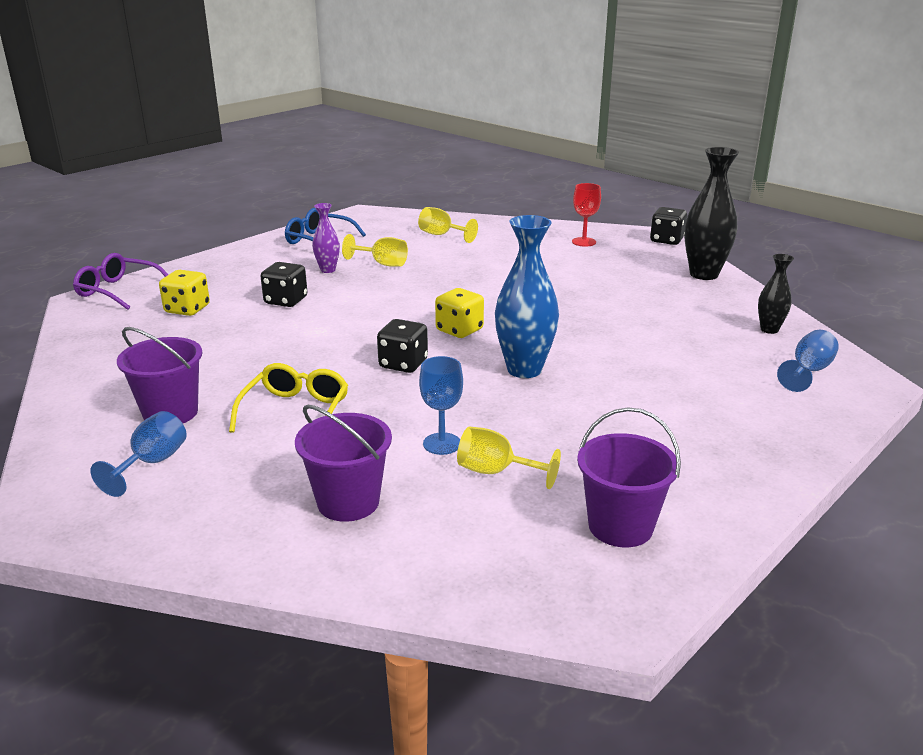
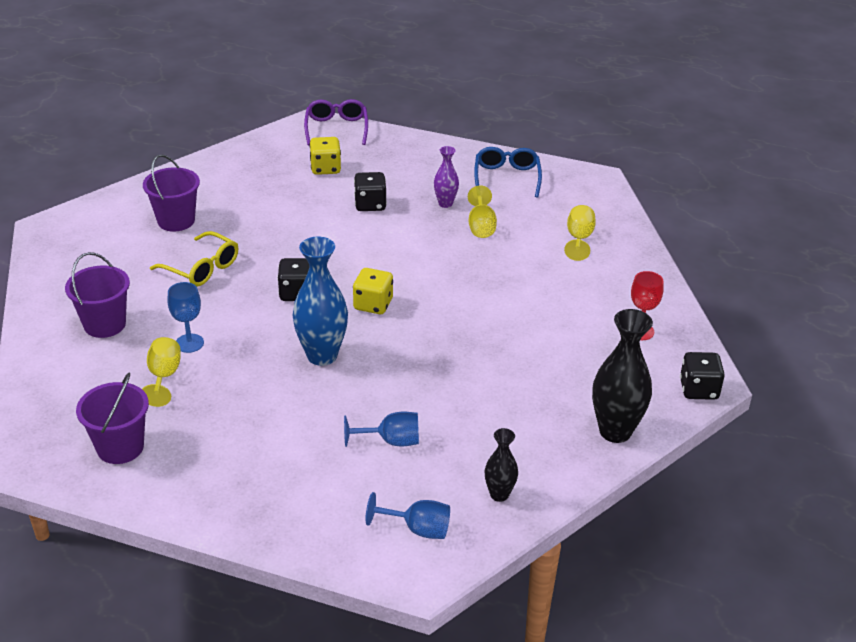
camera: 65 degrees right, 10 degrees up
(152, 463) = (116, 237): blue goblet -> blue goblet (391, 441)
(295, 411) = (202, 268): yellow glasses -> yellow glasses turned 45 degrees clockwise

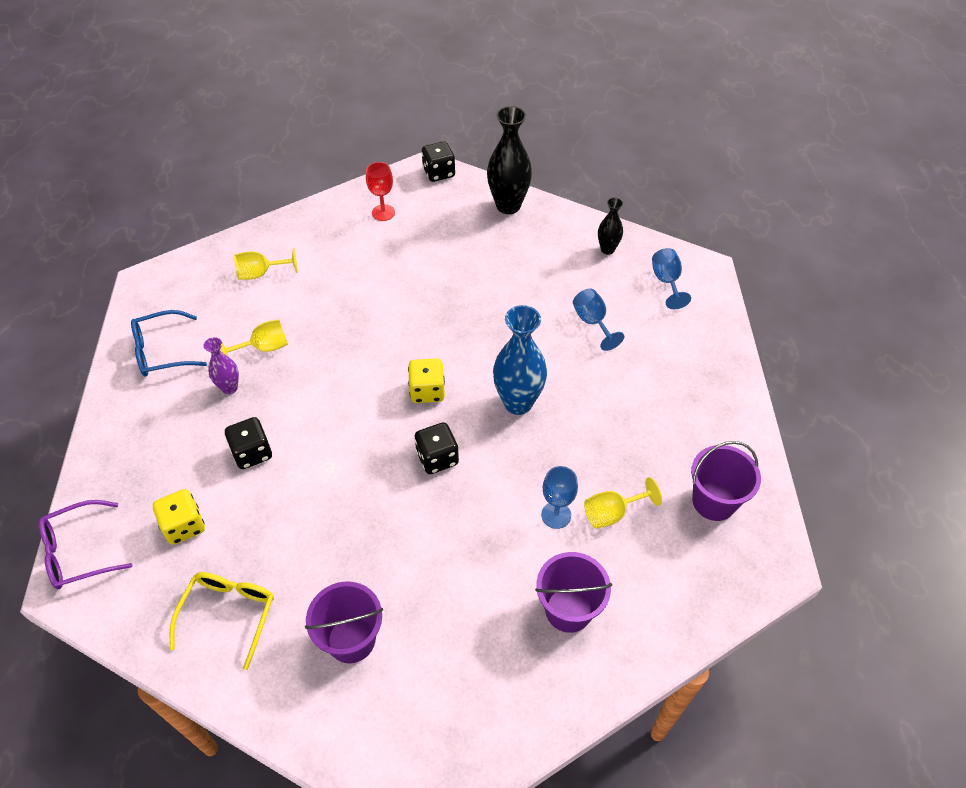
camera: 110 degrees left, 15 degrees up
(202, 268) = (433, 564): yellow glasses -> yellow glasses (229, 614)

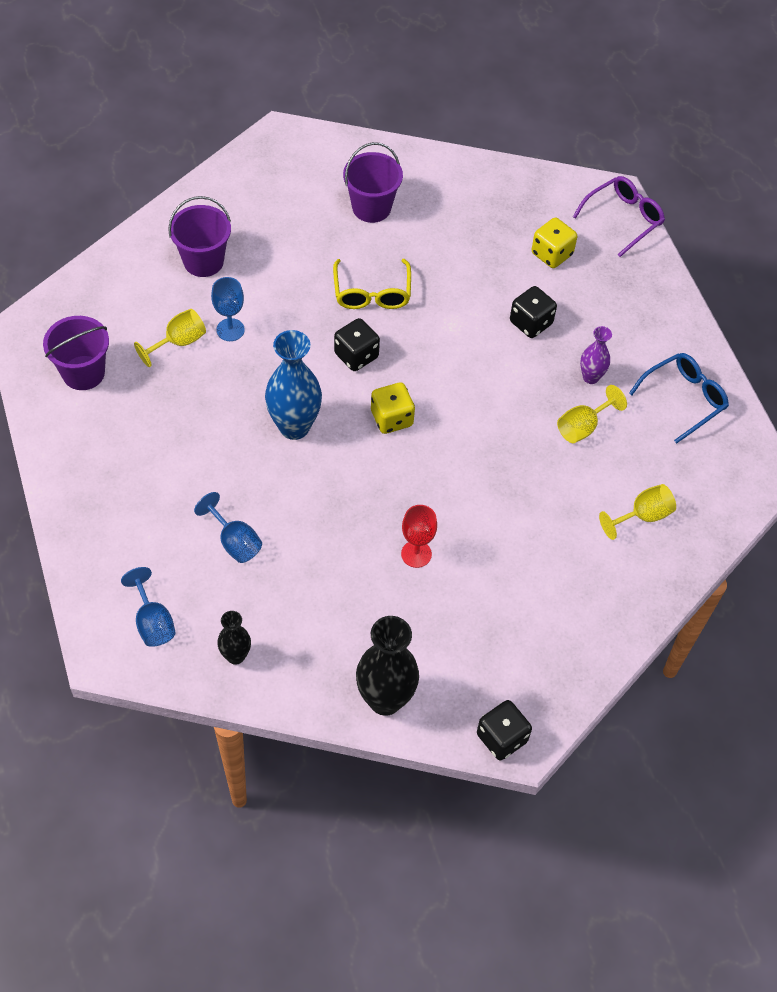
camera: 160 degrees right, 5 degrees up
(229, 614) = (475, 204): yellow glasses -> yellow glasses (372, 293)
(383, 213) = (545, 645): red goblet -> red goblet (416, 554)

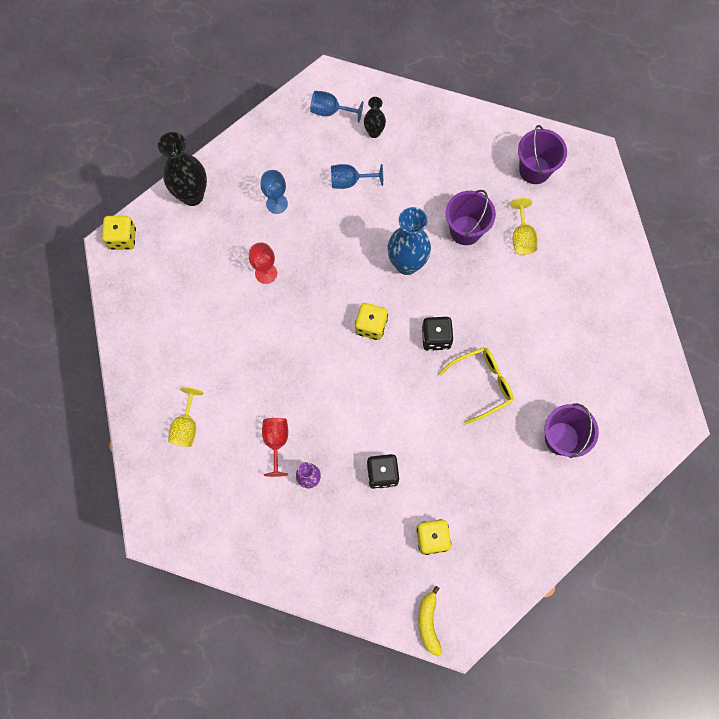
camera: 130 degrees right, 15 degrees up
(203, 261) = (583, 293): purple bucket -> purple bucket (465, 230)
(230, 330) = (511, 274): blue goblet -> blue goblet (277, 203)
(235, 656) = (277, 139): black vase -> black vase (374, 132)
(372, 293) = (482, 384): yellow glasses -> yellow glasses turned 120 degrees clockwise
(501, 738) = (122, 238): black dice -> yellow dice
(583, 427) = (276, 442): yellow goblet -> red goblet
(623, 219) = (428, 622): purple glasses -> yellow banana
(684, 399) = (246, 529): blue glasses -> none

